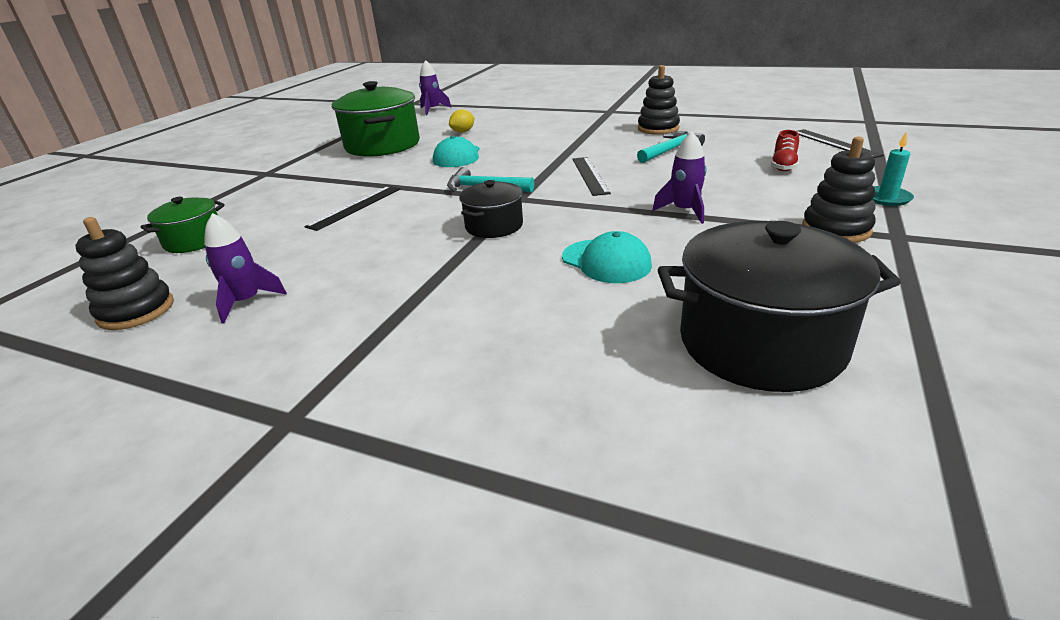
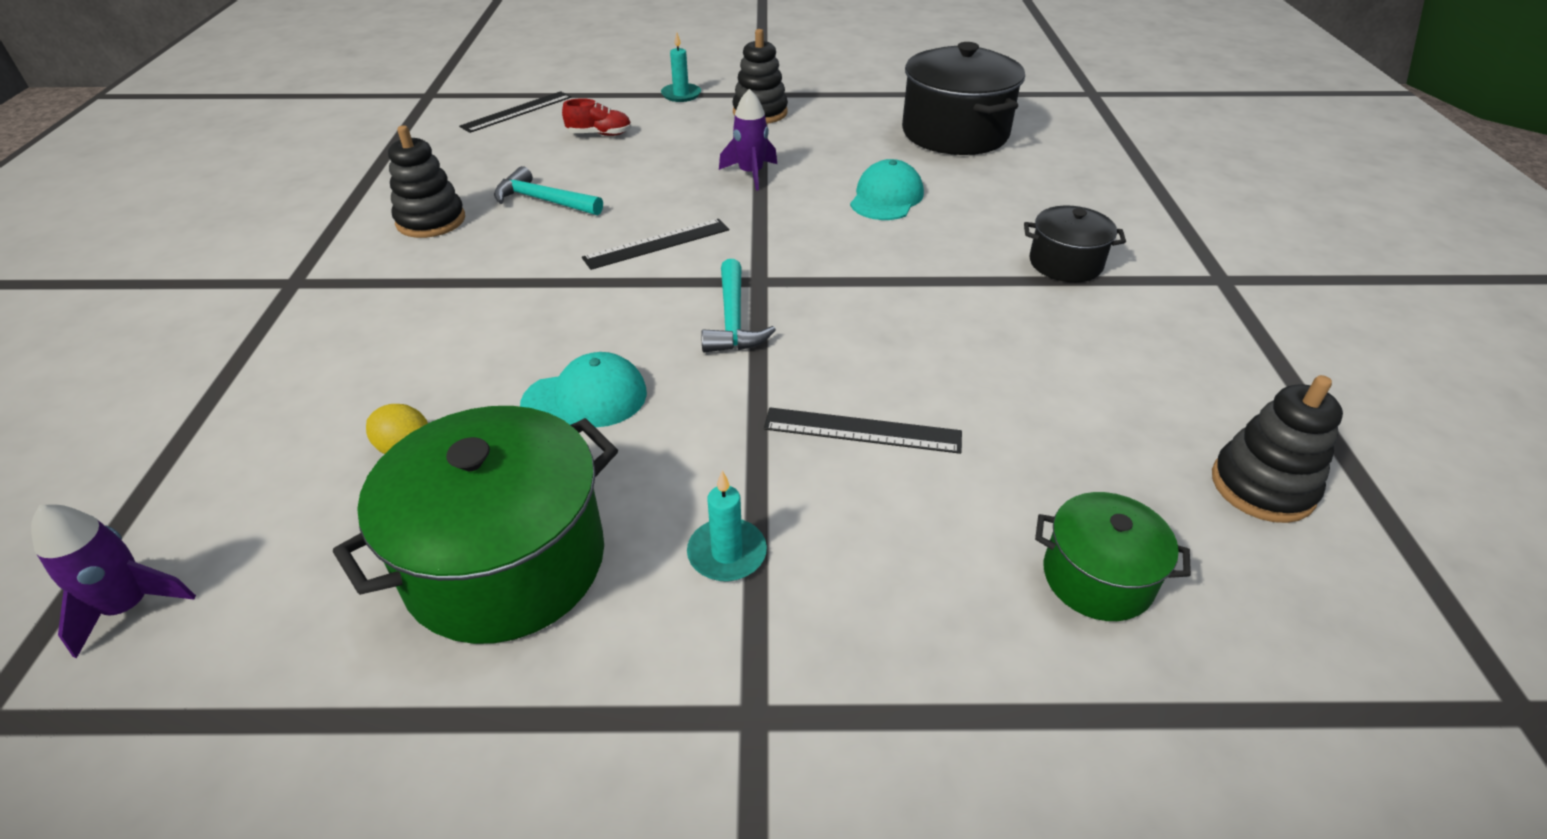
camera: 115 degrees left, 10 degrees up
(246, 302) = (1149, 394): purple rocket -> none
(332, 174) = (727, 553): none -> turquoise candle
(494, 226) = (851, 277): black pot -> black pot (1065, 263)

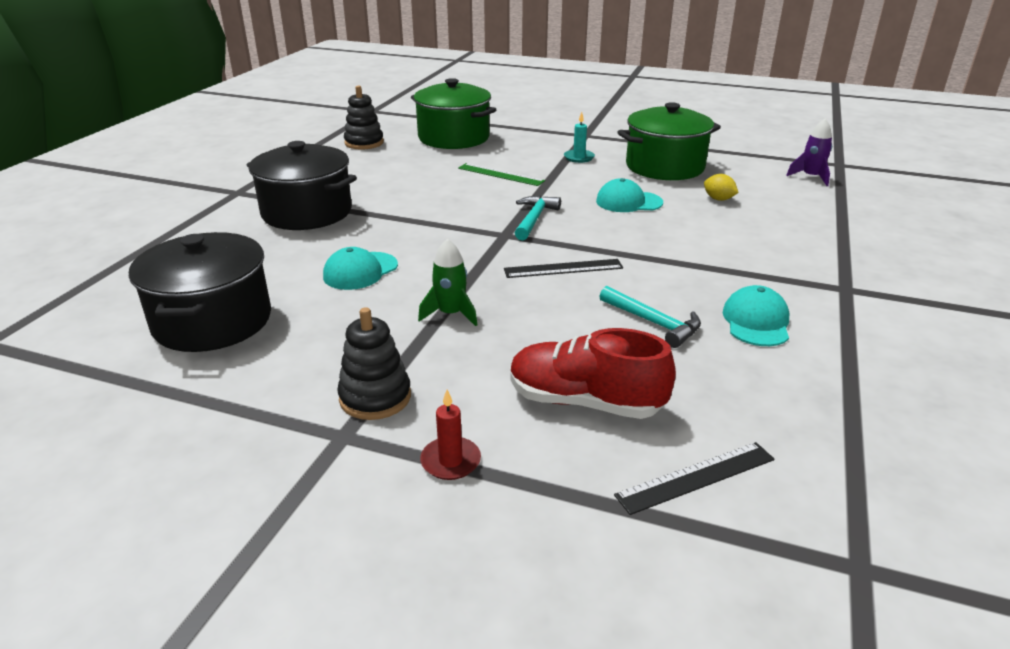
camera: 160 degrees left, 10 degrees down
(431, 221) = (756, 321): black stacking toy -> turquoise cap
(600, 134) = (585, 402): red shoe -> red shoe, size x1.94
(681, 95) = (450, 461): turquoise candle -> red candle
(751, 174) = (451, 314): purple rocket -> green rocket
(862, 430) = (500, 174): black ruler -> green ruler
(1065, 263) = (307, 212): black pot -> black pot, size x1.85
(1097, 577) = (454, 138): green pot -> green pot, size x1.85

